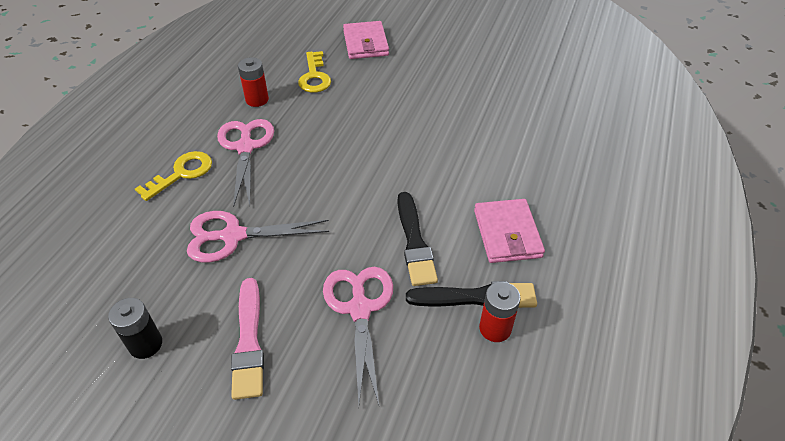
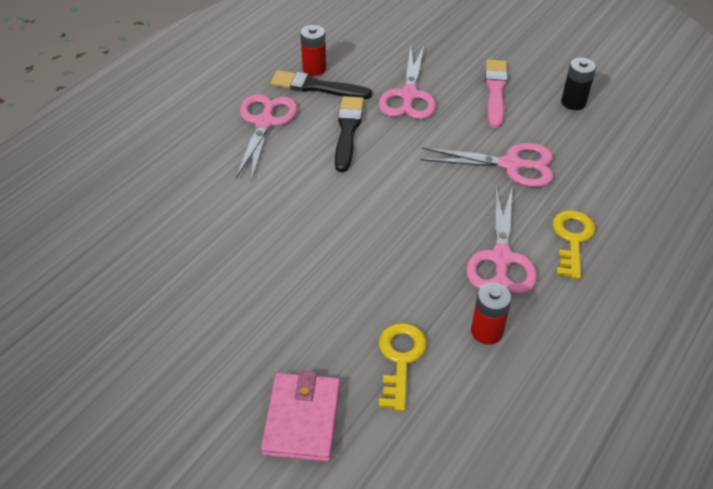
camera: 165 degrees left, 0 degrees up
(182, 173) = (572, 239): yellow key -> yellow key turned 135 degrees clockwise
(507, 234) = (264, 123): pink wallet -> pink scissors

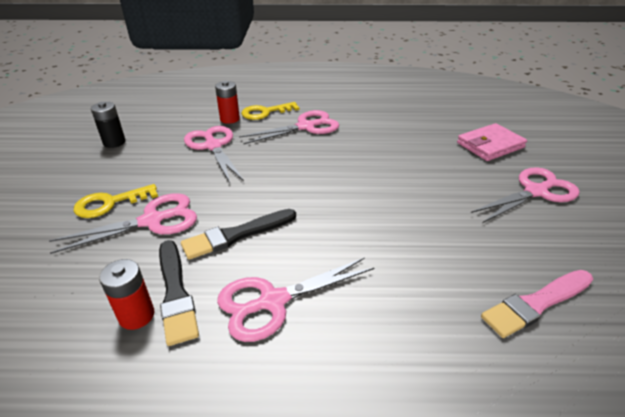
camera: 125 degrees left, 10 degrees down
(192, 373) = (535, 192): none -> pink scissors
(400, 359) = (414, 133): yellow key -> yellow key (109, 203)
(486, 331) = (362, 117): red battery -> red battery (229, 119)
(495, 91) = (117, 178): pink brush -> pink brush (536, 303)

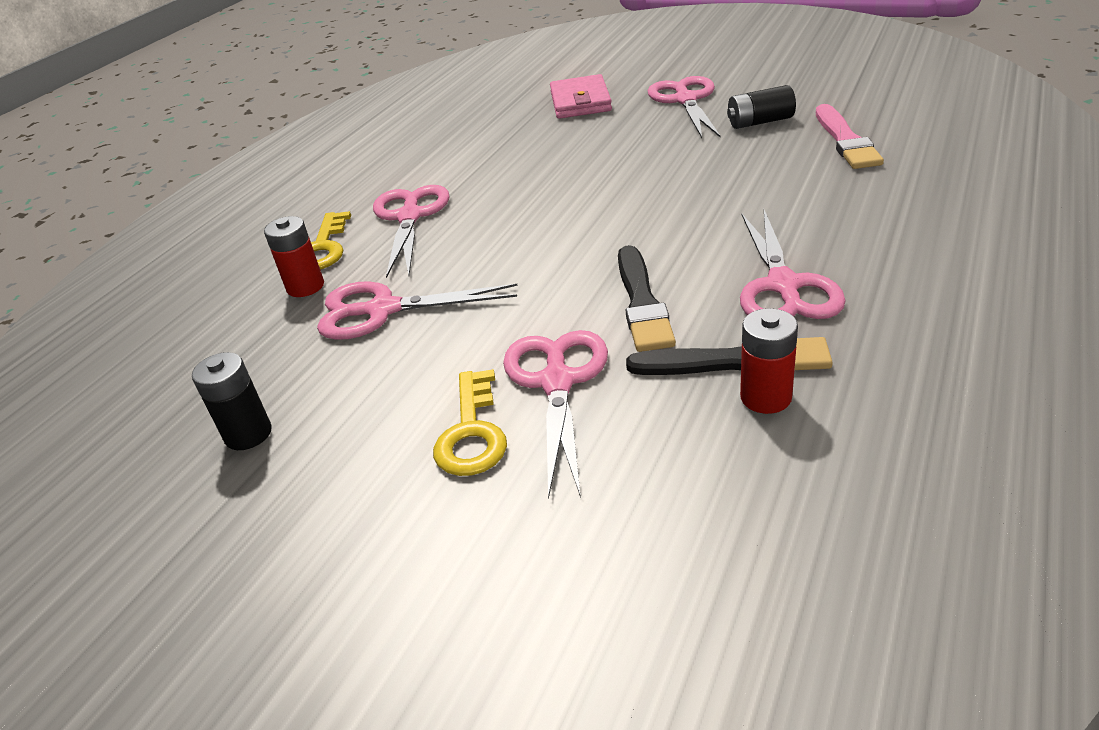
camera: 60 degrees left, 0 degrees up
(529, 240) = (760, 122): none -> black battery

